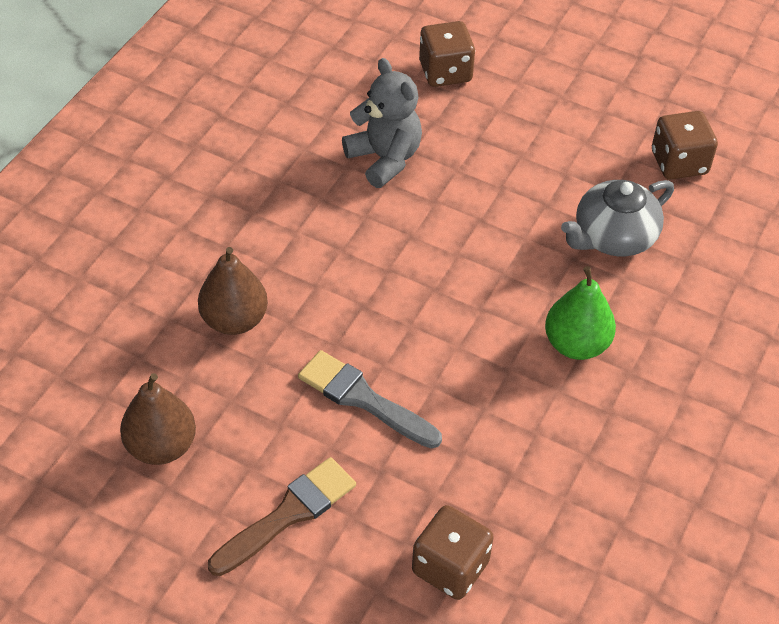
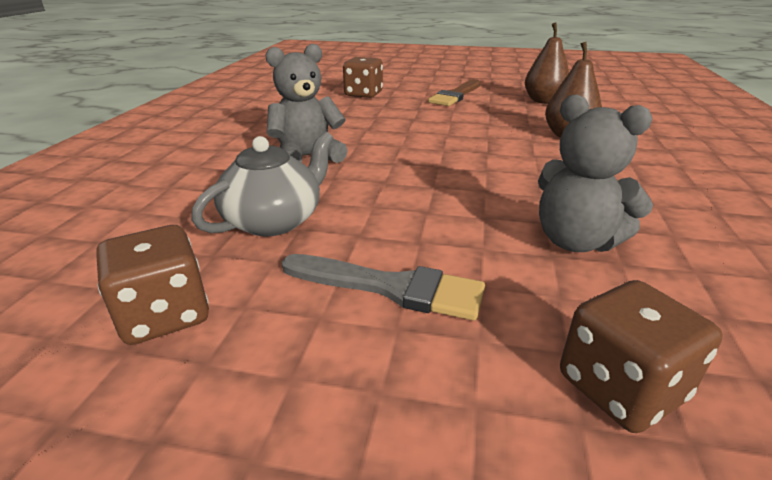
camera: 165 degrees right, 20 degrees down
(363, 399) = (449, 123): grey brush -> grey brush (391, 287)
(576, 344) = (307, 157): green pear -> grey teddy bear

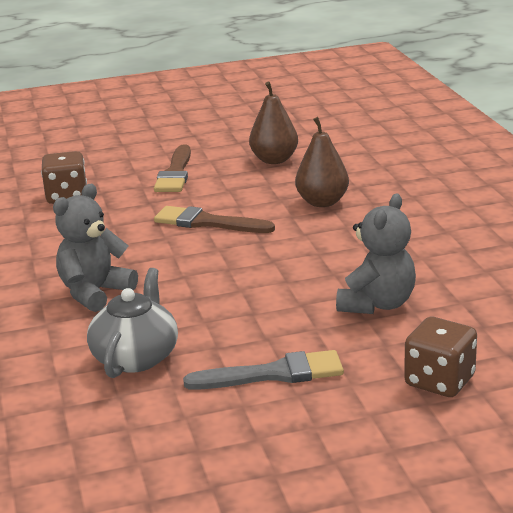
camera: 25 degrees left, 5 degrees down
(164, 315) = (136, 438): brown dice -> none
(451, 129) = (207, 222): none -> brown brush
(575, 241) = (377, 304): grey teddy bear -> grey teddy bear turned 75 degrees counterclockwise

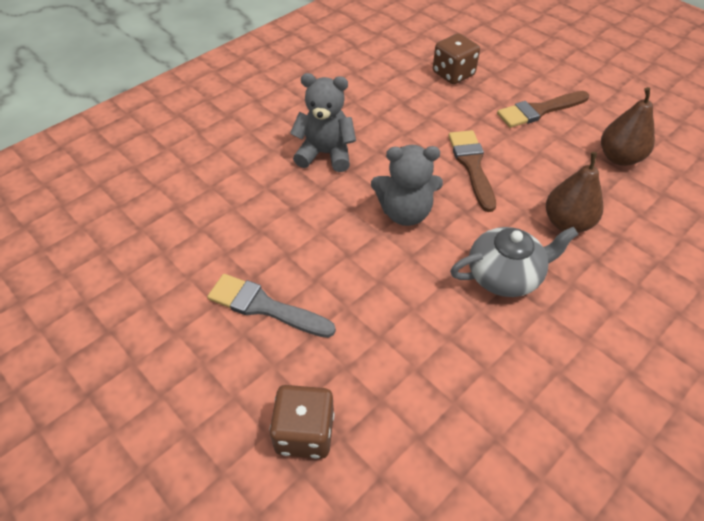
camera: 60 degrees right, 25 degrees up
(136, 357) = (251, 215): grey teapot -> grey teapot (505, 275)
(274, 374) = (264, 306): grey brush -> grey brush turned 150 degrees clockwise
(377, 304) = (409, 335): grey teddy bear -> grey teddy bear (405, 212)

